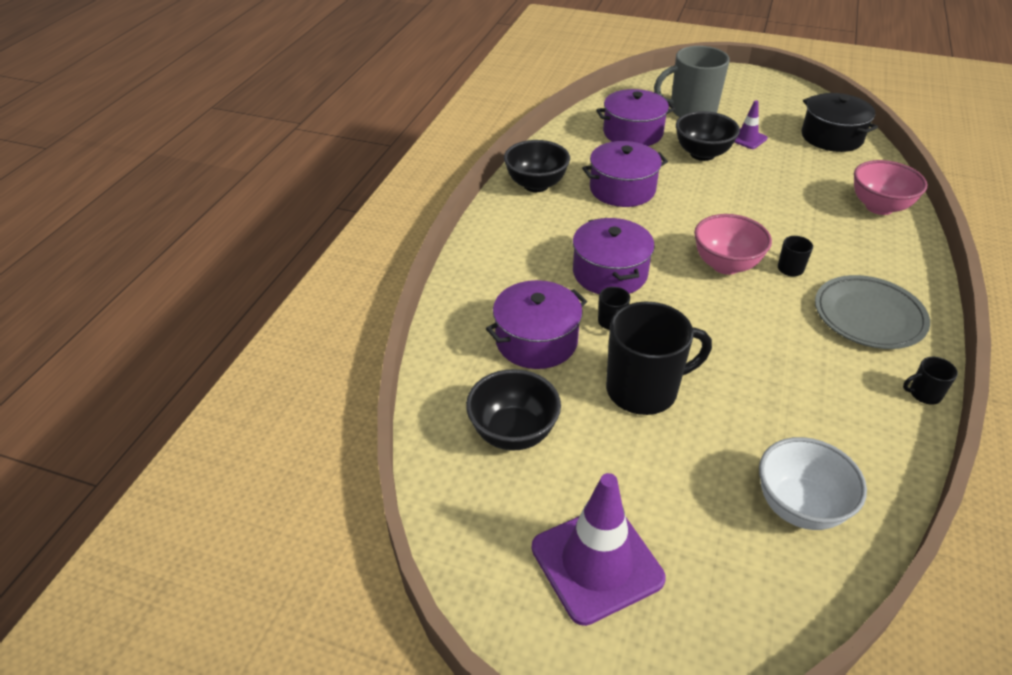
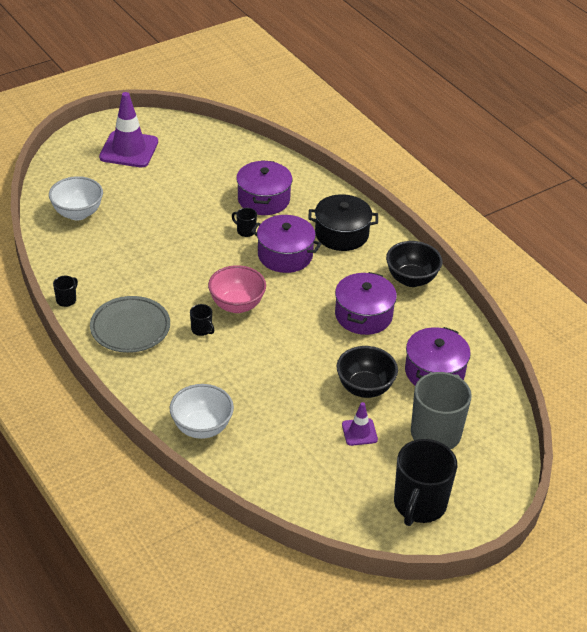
camera: 125 degrees right, 0 degrees up
(513, 433) = (215, 162): black bowl -> none
(644, 390) = (189, 213): black mug -> black mug (419, 505)
(832, 137) = (308, 488): black pot -> black pot (341, 234)
(879, 207) = (202, 428): pink bowl -> white bowl

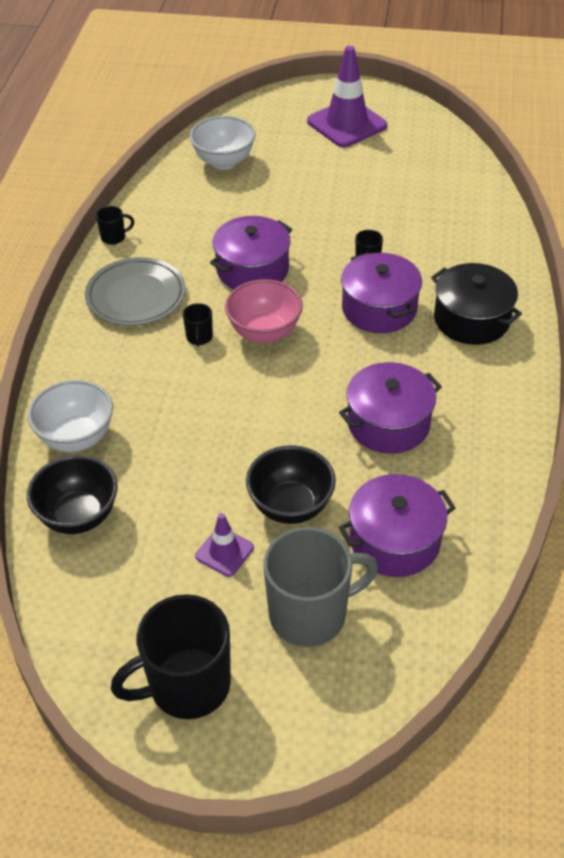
camera: 45 degrees right, 5 degrees up
(263, 199) = (427, 238): purple pot -> purple pot (252, 269)
(411, 279) = (495, 415): black bowl -> black bowl (78, 516)

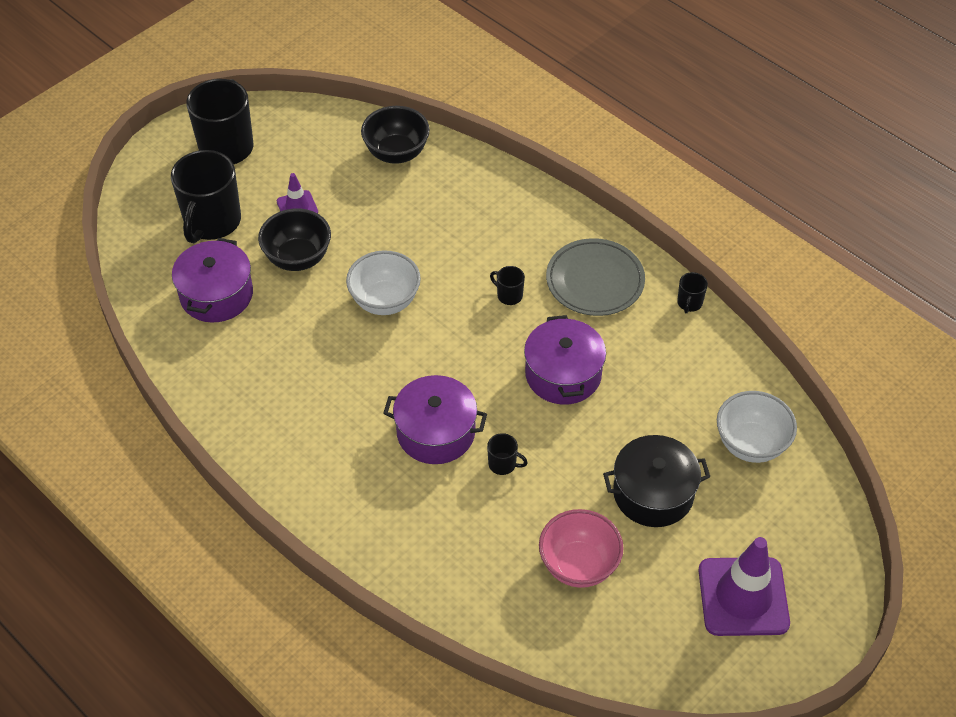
camera: 125 degrees right, 5 degrees up
(76, 437) = (467, 181): white bowl -> white bowl (385, 301)
(264, 332) = (477, 338): pink bowl -> pink bowl (578, 565)
(310, 614) = (212, 222): grey mug -> black mug
(388, 423) = (312, 356): purple pot -> none
(471, 319) = (363, 489): black pot -> black pot (653, 493)

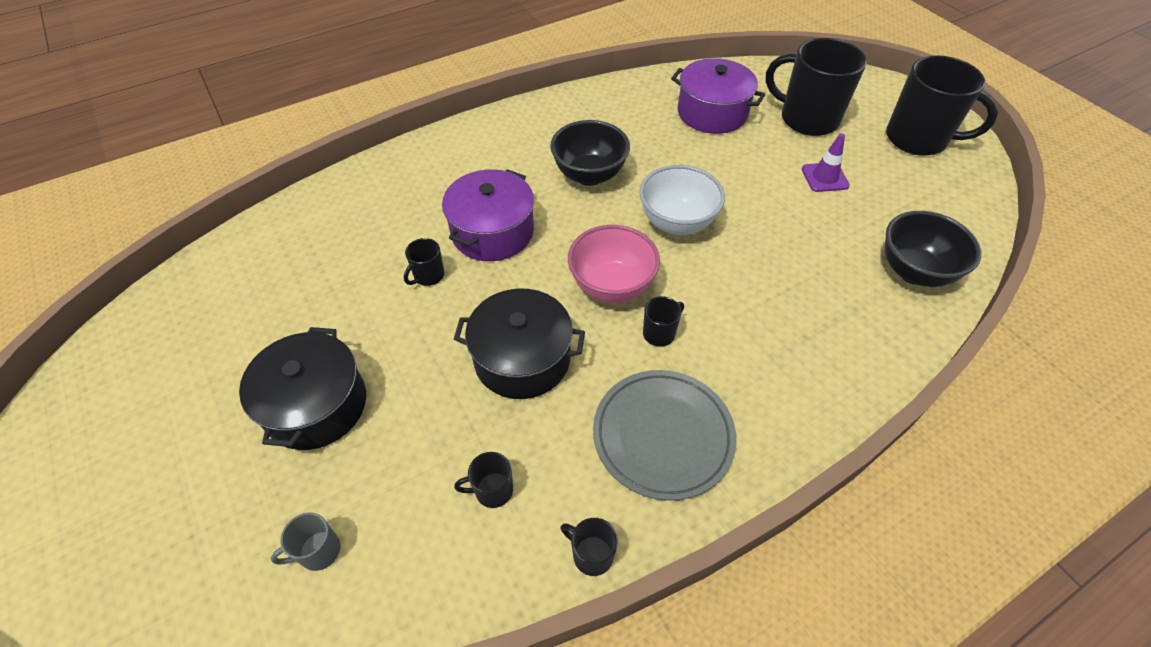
camera: 105 degrees right, 0 degrees up
(298, 258) = (750, 168): black bowl -> black bowl (589, 175)
(563, 374) = (522, 359): purple pot -> black pot
(578, 565) = (276, 310): pink bowl -> pink bowl (611, 286)
(671, 363) = (492, 490): none -> black mug
(743, 597) = (130, 458): purple traffic cone -> none
(750, 444) = (318, 551): white bowl -> grey mug

